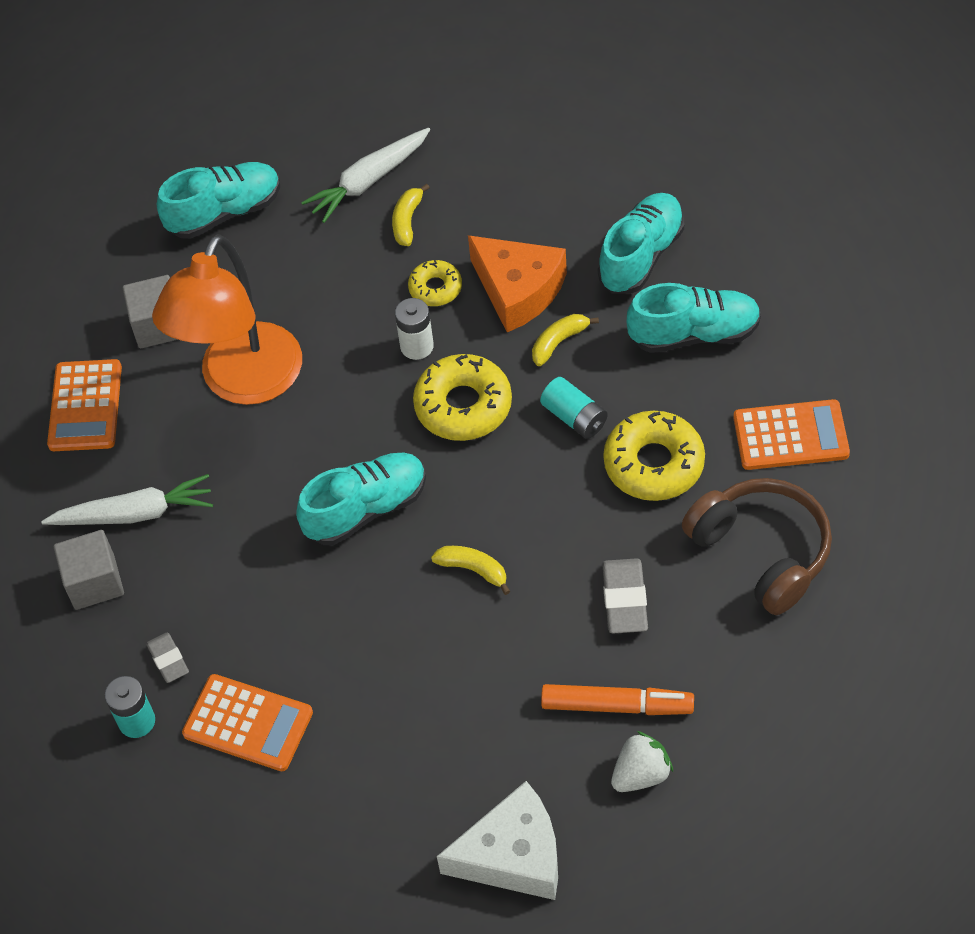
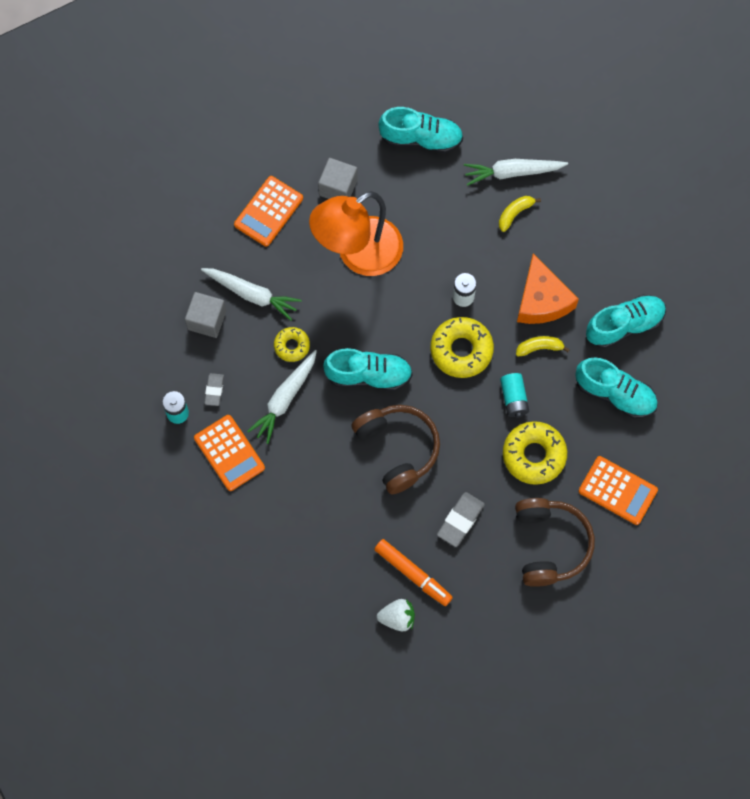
camera: 30 degrees right, 15 degrees up
(275, 608) = (285, 399): none -> white carrot
(435, 288) = (499, 267): yellow donut -> yellow donut (292, 346)
(473, 570) = (397, 449): yellow banana -> brown headphones
(513, 855) = (306, 614): white cheese -> none

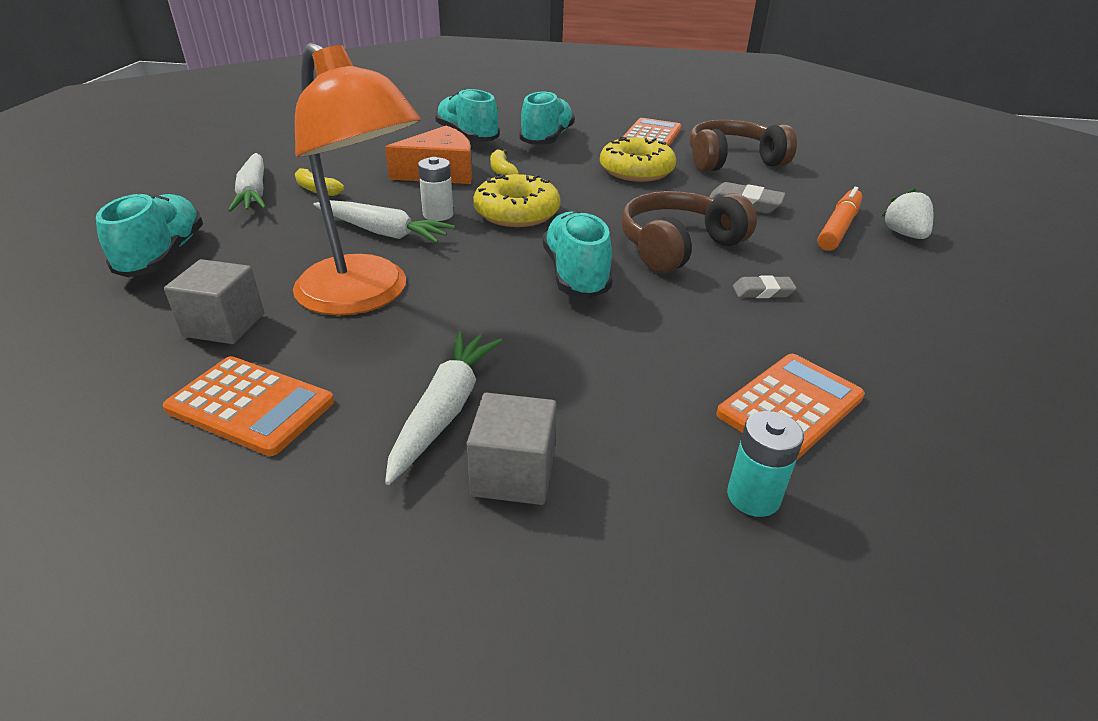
camera: 100 degrees left, 35 degrees down
(214, 390) = (673, 442): grey eraser -> grey eraser (763, 291)
(285, 399) = (650, 349): white carrot -> white carrot (383, 232)
(292, 346) = (546, 350): yellow donut -> none
(513, 398) = (572, 182): turquoise battery -> none

